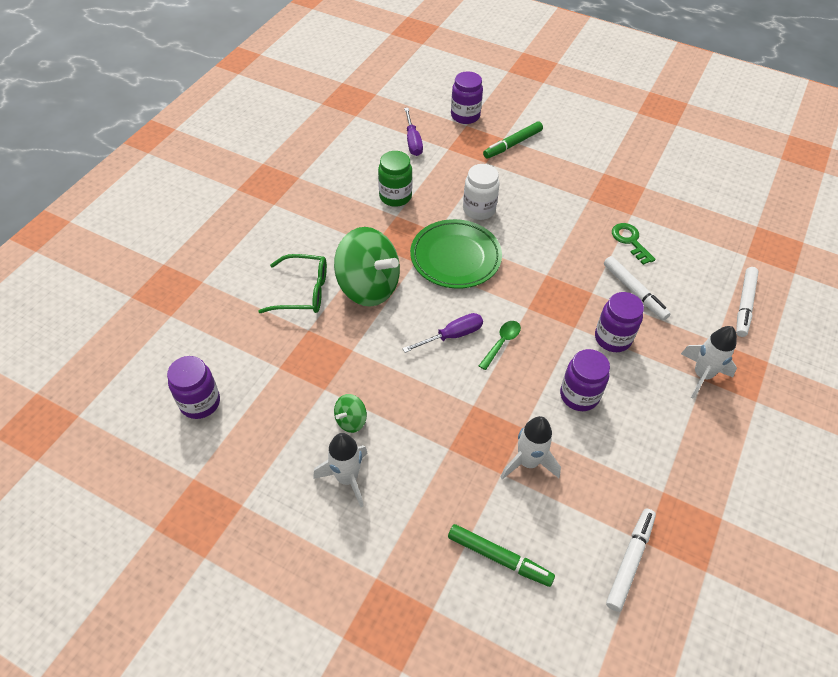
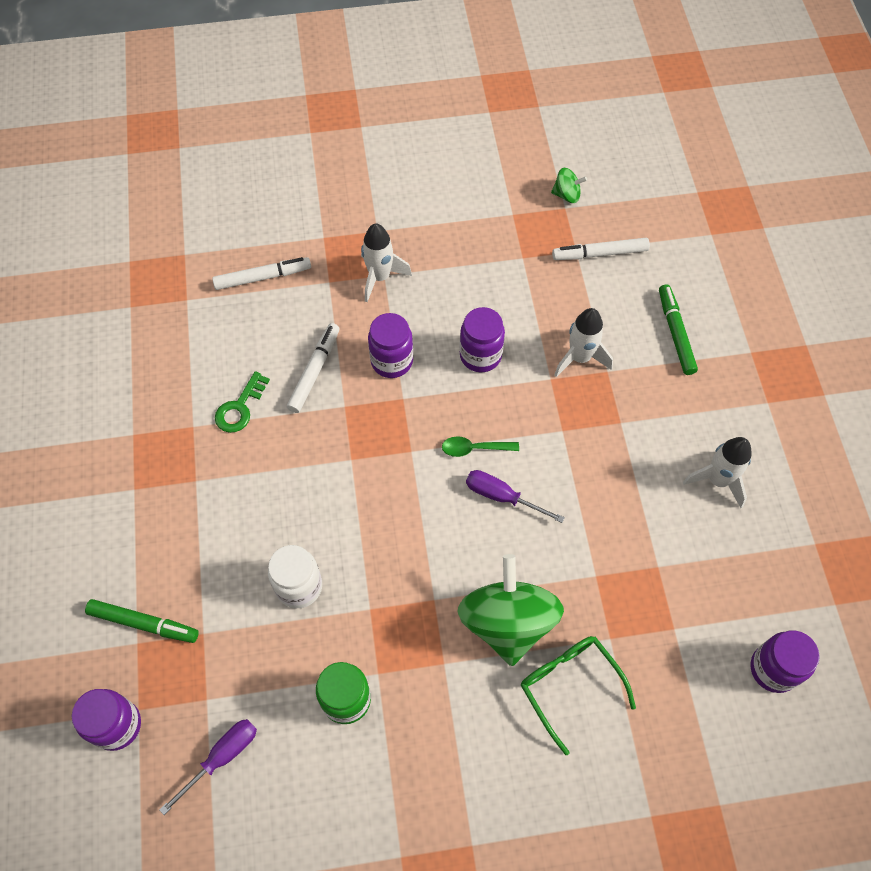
camera: 125 degrees left, 10 degrees up
(351, 420) = (666, 518): green spinning top -> green spinning top (567, 195)
(455, 257) = (395, 562): green plate -> none

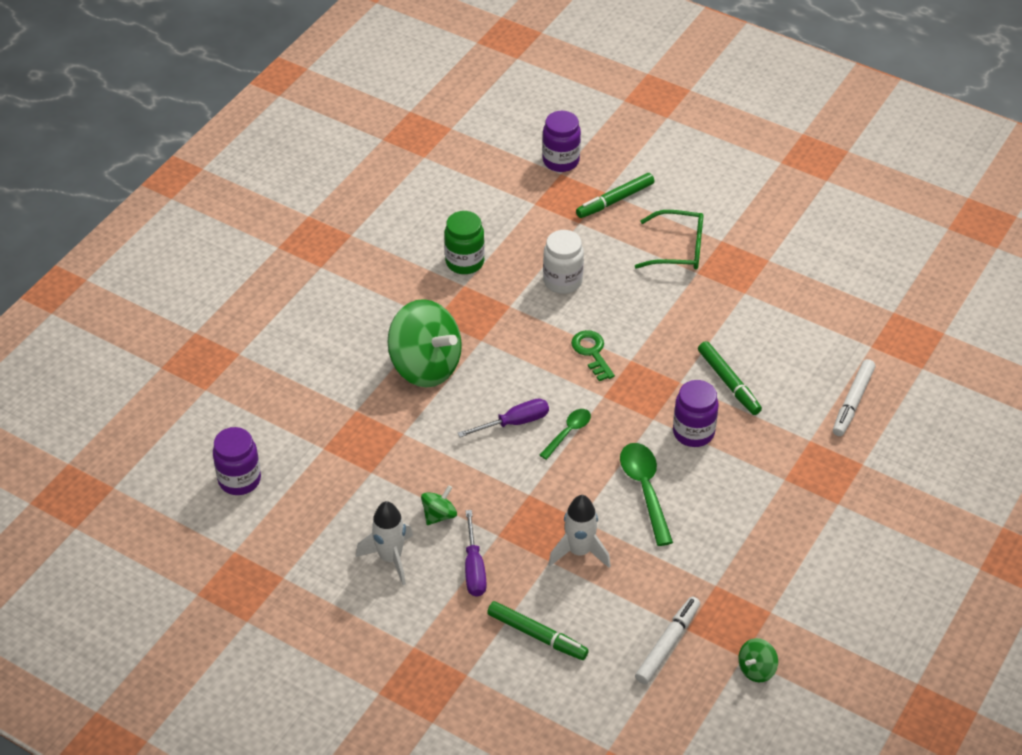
camera: 130 degrees right, 15 degrees down
(222, 757) = (492, 193): purple screwdriver -> purple screwdriver (474, 568)
(240, 407) = (736, 325): green key -> green key (592, 353)
(314, 371) = (728, 383): white marker -> green marker
(380, 277) = (784, 475): white rocket -> none
(480, 355) = (645, 489): purple jar -> green spoon
(569, 686) = (352, 369): green glasses -> green glasses (678, 249)
(645, 478) = (439, 515): none -> green spinning top

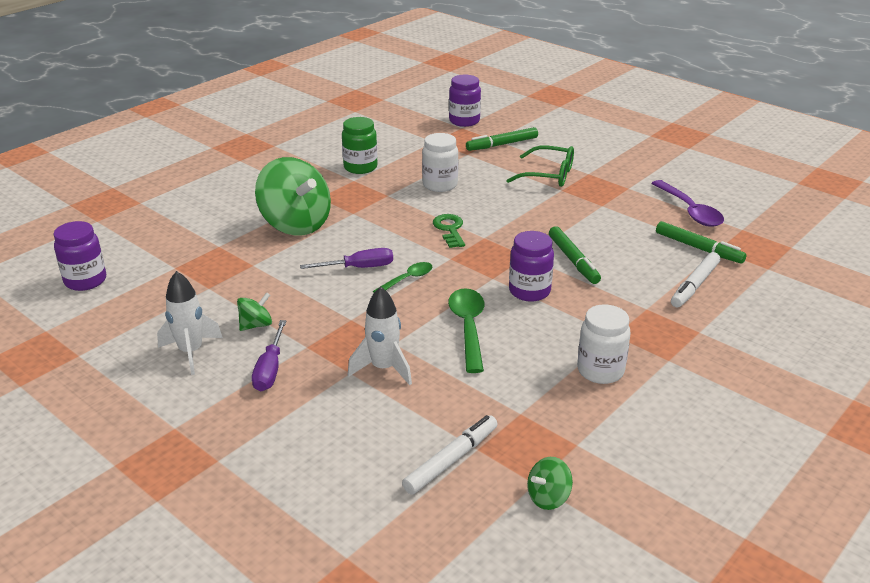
camera: 10 degrees right, 15 degrees down
(537, 635) = (310, 434): green marker -> green marker (698, 248)
(778, 525) = (600, 371): none -> white jar
(837, 290) = (690, 211): none -> purple spoon

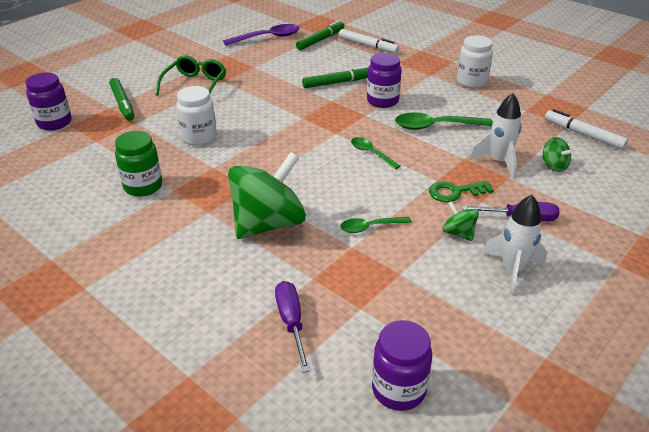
camera: 90 degrees left, 5 degrees up
(278, 275) = (370, 227): none -> green spoon
(359, 268) = (354, 179): purple screwdriver -> purple screwdriver (291, 322)
(450, 229) = (287, 133): green key -> green key (455, 192)
(548, 497) = (596, 104): green spinning top -> green spinning top (553, 166)

